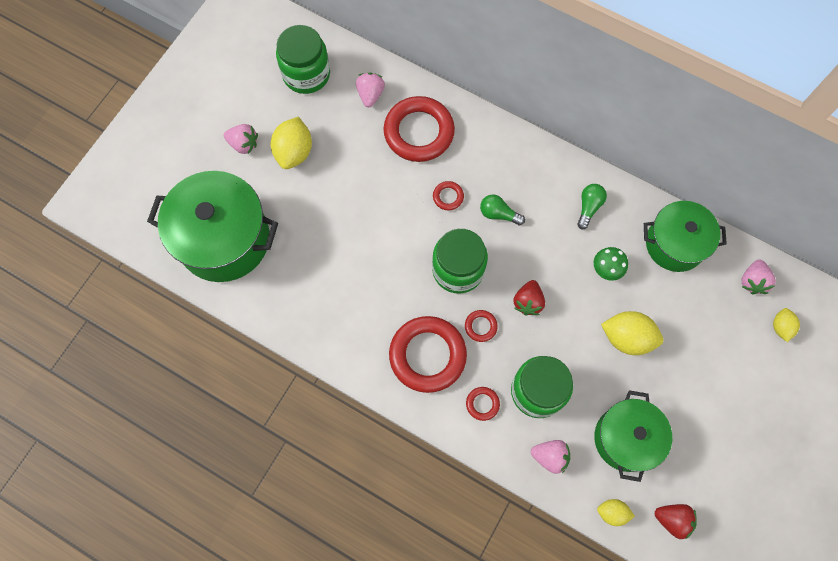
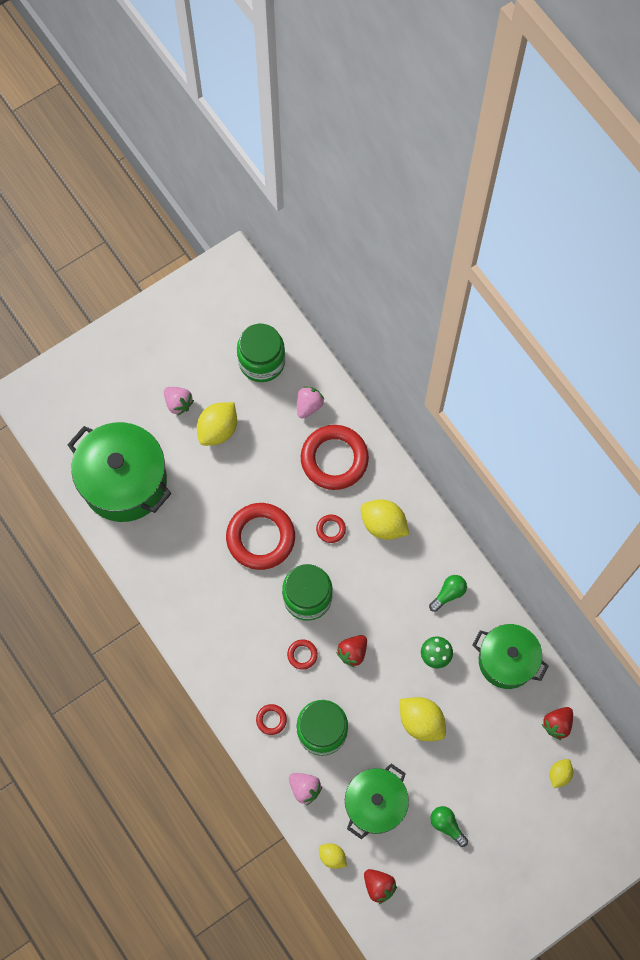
camera: 25 degrees right, 0 degrees up
(427, 355) = (246, 658): red ring -> red ring (260, 538)
(495, 171) = (383, 524): none -> yellow lemon
(498, 214) = (367, 564): green light bulb -> green light bulb (447, 825)
(752, 281) = (557, 724): pink strawberry -> red strawberry

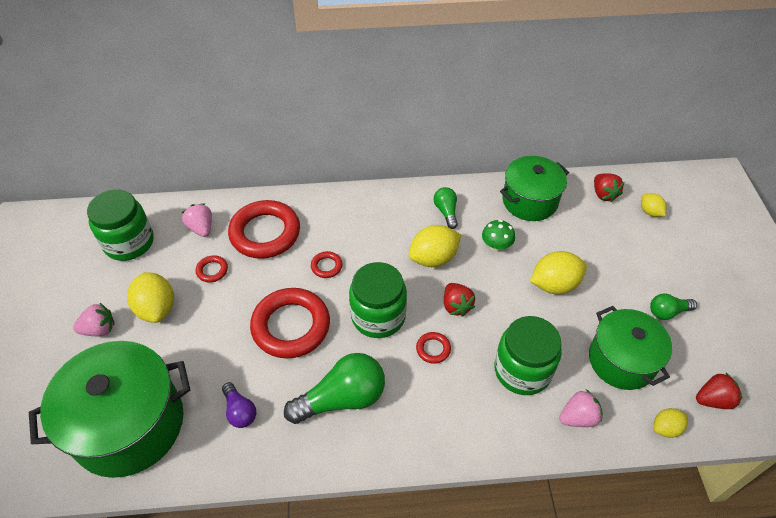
camera: 60 degrees left, 20 degrees down
(175, 548) = (240, 411): none -> purple light bulb
(224, 612) = (342, 399): none -> green light bulb
(271, 720) = (486, 412): red ring -> red ring (212, 270)
(383, 524) = (352, 227): yellow lemon -> yellow lemon (433, 258)

